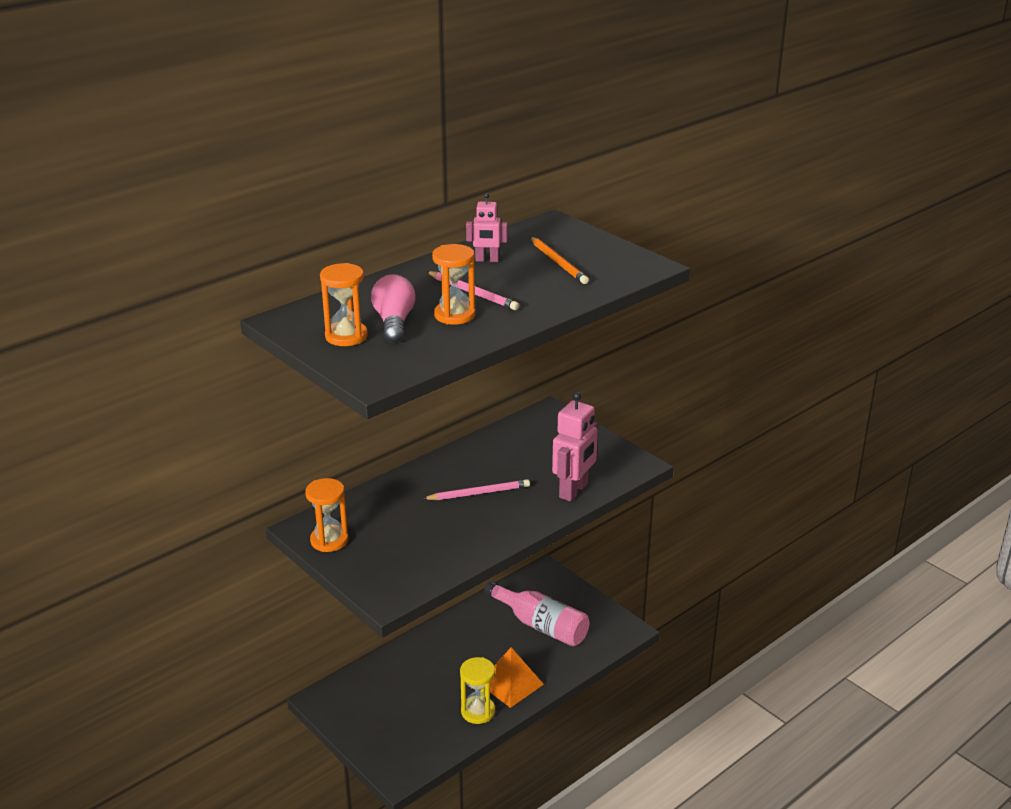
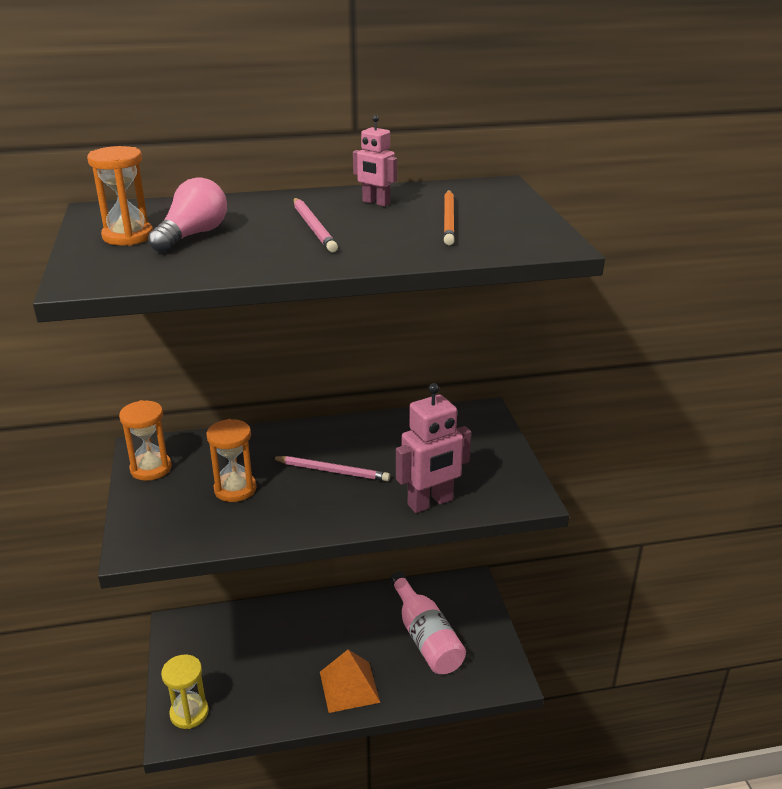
camera: 30 degrees right, 0 degrees up
(454, 315) = (261, 243): orange hourglass -> orange hourglass (235, 489)
(478, 711) = (295, 702): yellow hourglass -> yellow hourglass (189, 713)

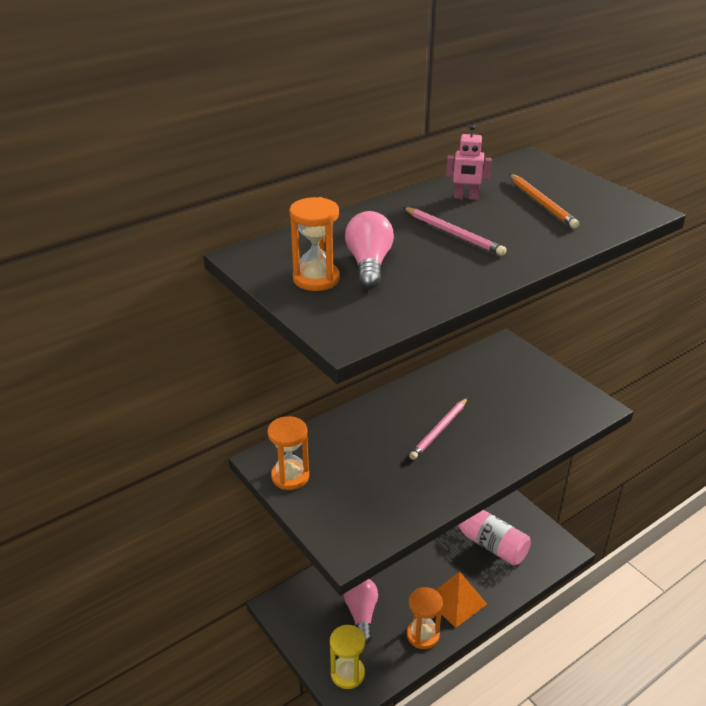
camera: 25 degrees left, 5 degrees up
(235, 489) = (379, 471): orange hourglass -> orange hourglass (422, 635)
(245, 663) = (361, 614): none -> pink light bulb
(332, 471) = (439, 430): pink pencil -> pink pencil turned 135 degrees clockwise
(430, 503) = (535, 433): pink robot -> none

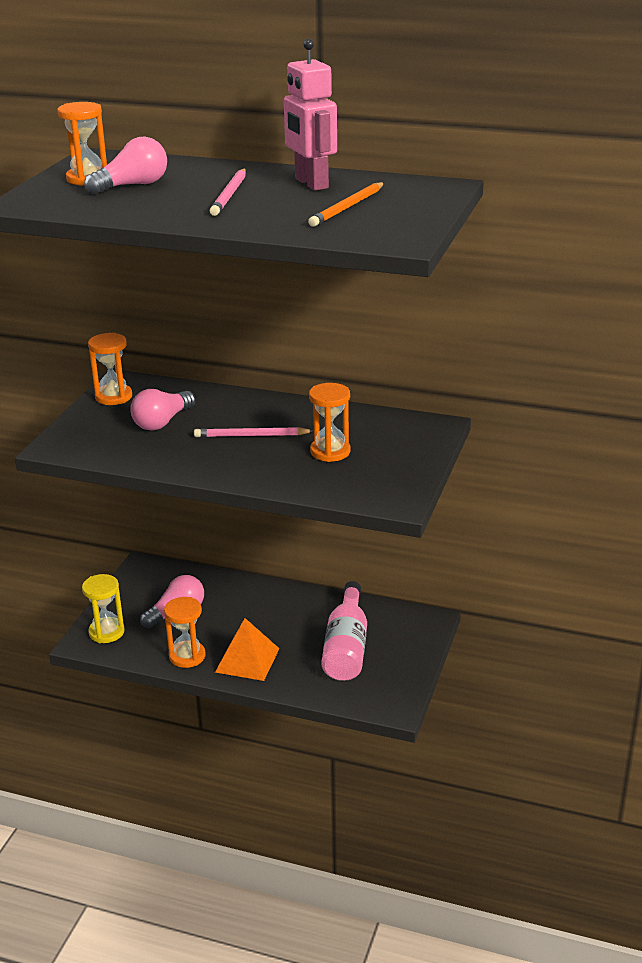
camera: 55 degrees right, 5 degrees down
(368, 467) = (162, 422): none -> pink light bulb
(465, 197) = (311, 183): pink robot -> pink robot, size x1.70
(500, 404) = (330, 452): none -> orange hourglass

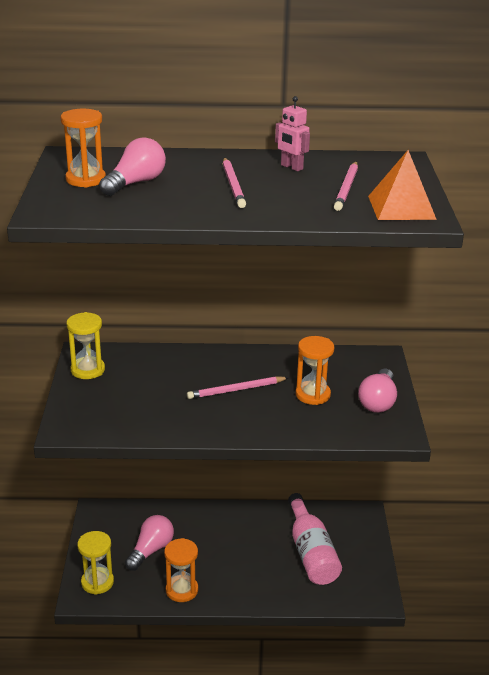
camera: 20 degrees left, 0 degrees up
(113, 397) = (88, 370): orange hourglass -> yellow hourglass
(162, 422) = (149, 389): pink light bulb -> pink light bulb (378, 402)
(247, 660) = (235, 582): orange pyramid -> orange pyramid (401, 207)
(311, 183) = (291, 167): pink robot -> pink robot, size x0.59
(348, 207) = (347, 188): orange pencil -> pink pencil

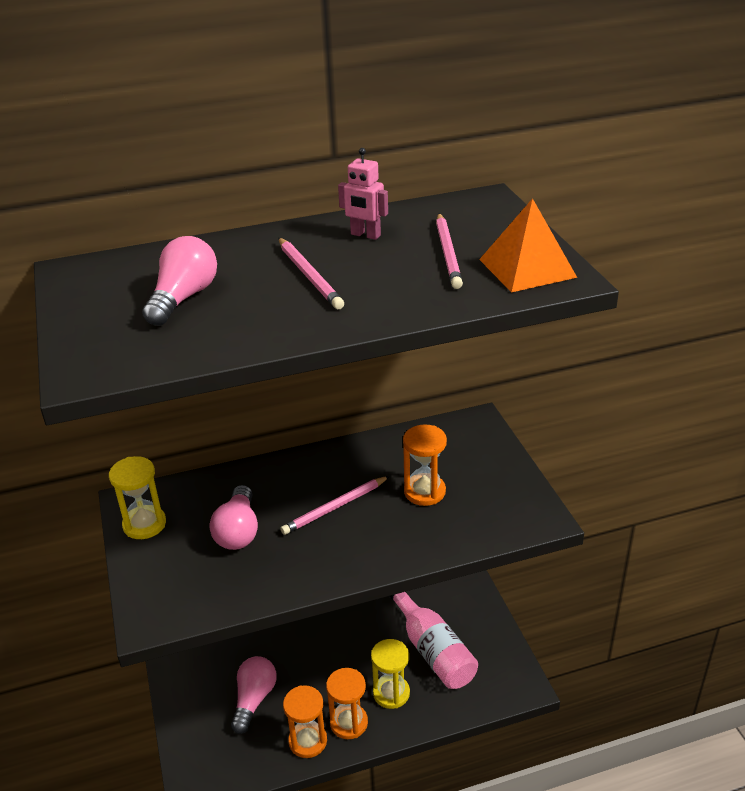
camera: 15 degrees left, 5 degrees up
(85, 179) = (114, 305): orange hourglass -> orange hourglass (349, 723)
(97, 582) = (206, 760): yellow hourglass -> yellow hourglass (391, 693)
(378, 402) = (500, 483): pink light bulb -> pink light bulb (238, 531)

